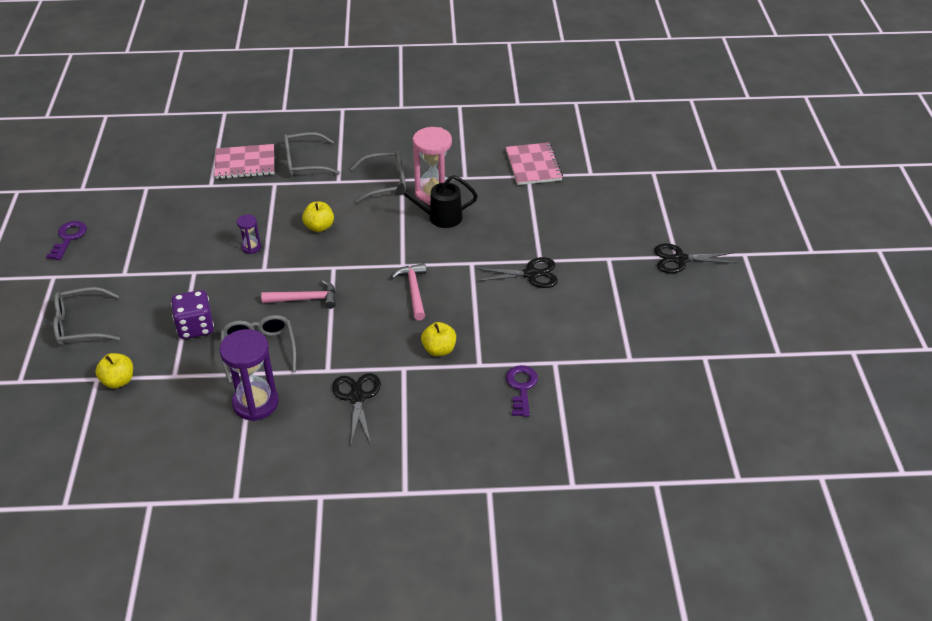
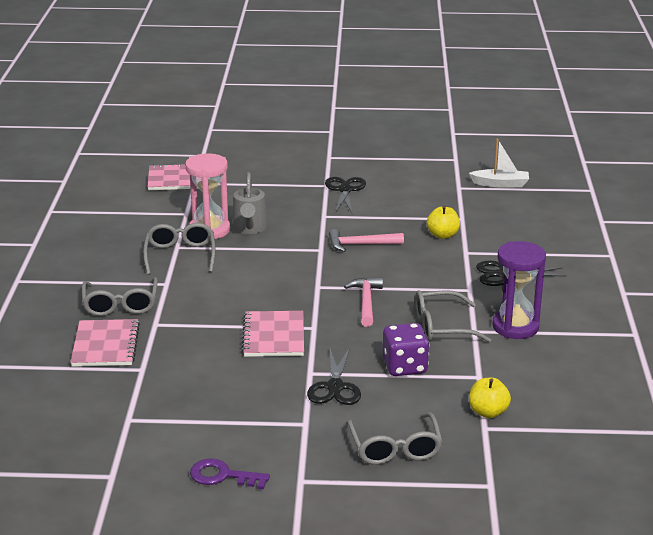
camera: 85 degrees left, 15 degrees down
(251, 247) = (274, 336): purple hourglass -> pink notebook
(319, 227) = (247, 294): yellow apple -> none
(439, 217) = (249, 228): black watering can -> grey watering can
(521, 387) = (489, 202): purple key -> none
(571, 398) = (500, 184): none -> white boat
(680, 259) = (336, 130): black scissors -> black scissors (335, 387)

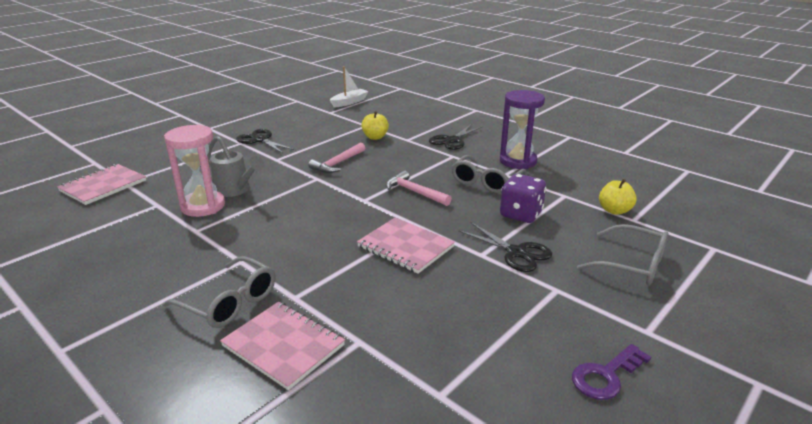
camera: 50 degrees left, 0 degrees up
(180, 255) = (212, 235): grey glasses -> none

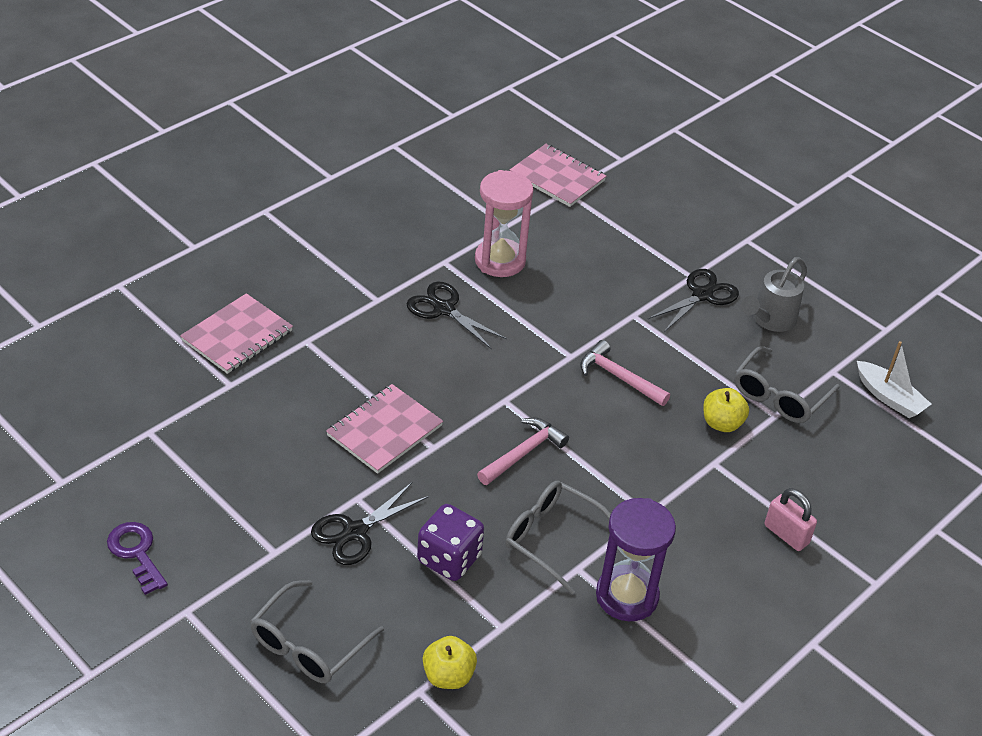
camera: 90 degrees right, 15 degrees up
(229, 302) = (308, 298): grey glasses -> grey glasses (779, 396)
(235, 190) = (539, 283): grey watering can -> grey watering can (770, 320)
(452, 140) = (713, 521): black scissors -> black scissors (444, 309)
(453, 125) = (786, 534): none -> pink padlock

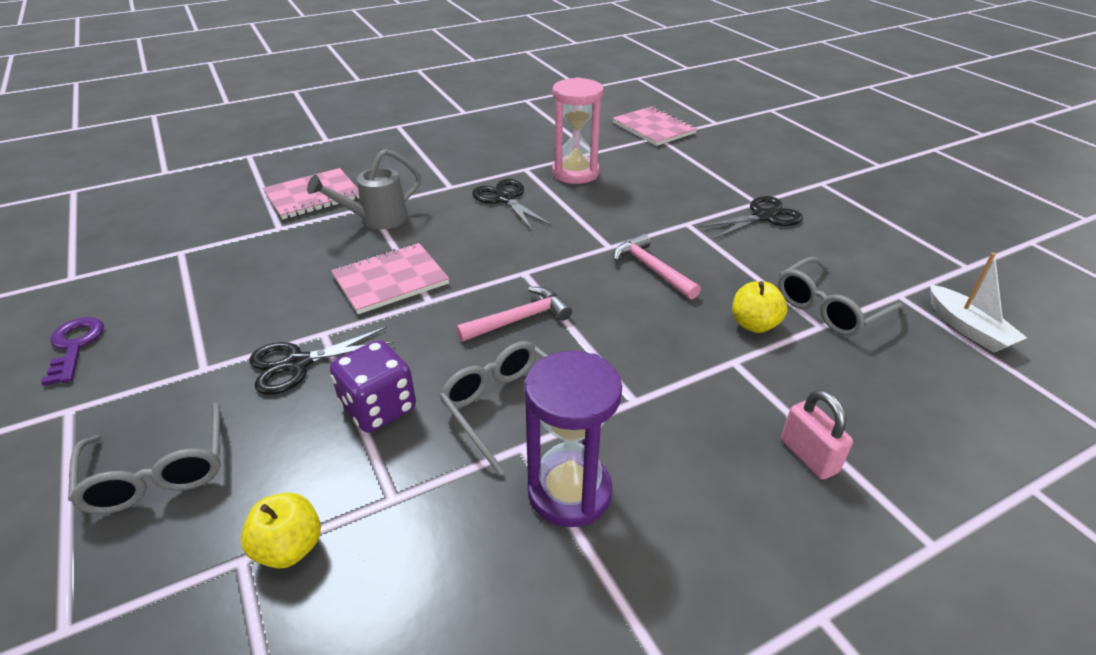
camera: 20 degrees right, 5 degrees down
(308, 645) = (158, 472): grey glasses -> grey glasses turned 75 degrees counterclockwise
(770, 320) = (832, 243): grey watering can -> grey watering can (377, 219)

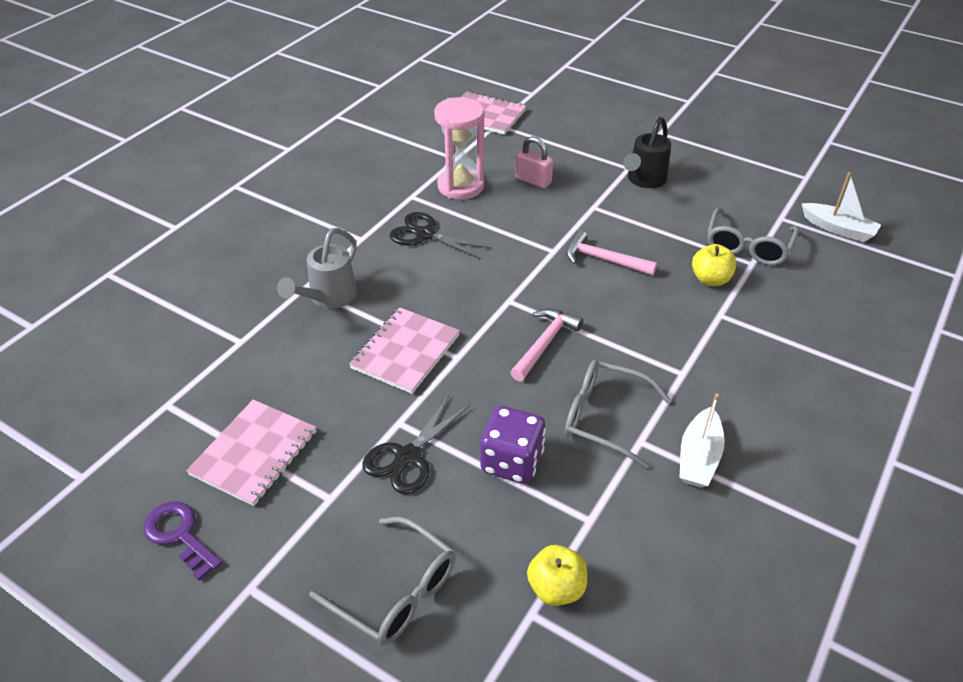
camera: 30 degrees left, 5 degrees up
(313, 196) = (236, 295): pink notebook -> pink notebook (254, 453)
(569, 492) = (699, 457): purple hourglass -> white boat
(763, 216) = (644, 180): black scissors -> black watering can
(808, 456) = (814, 364): pink padlock -> pink padlock (533, 180)

